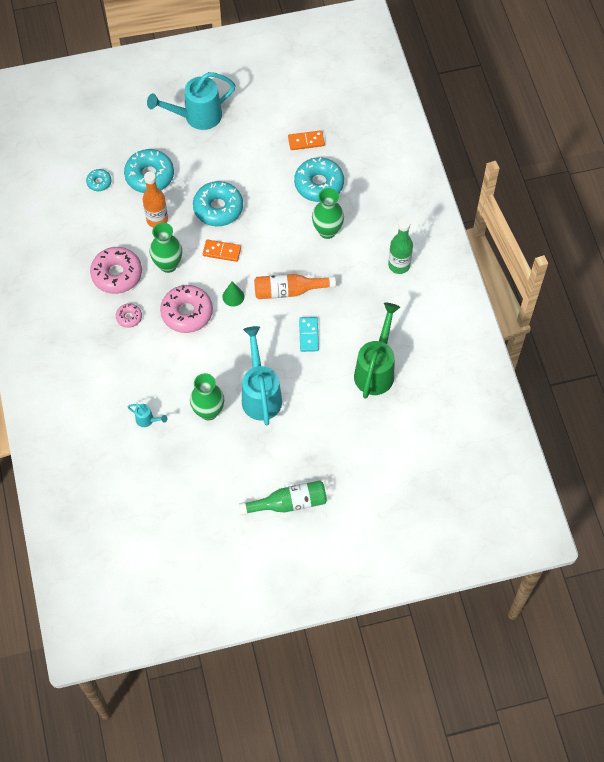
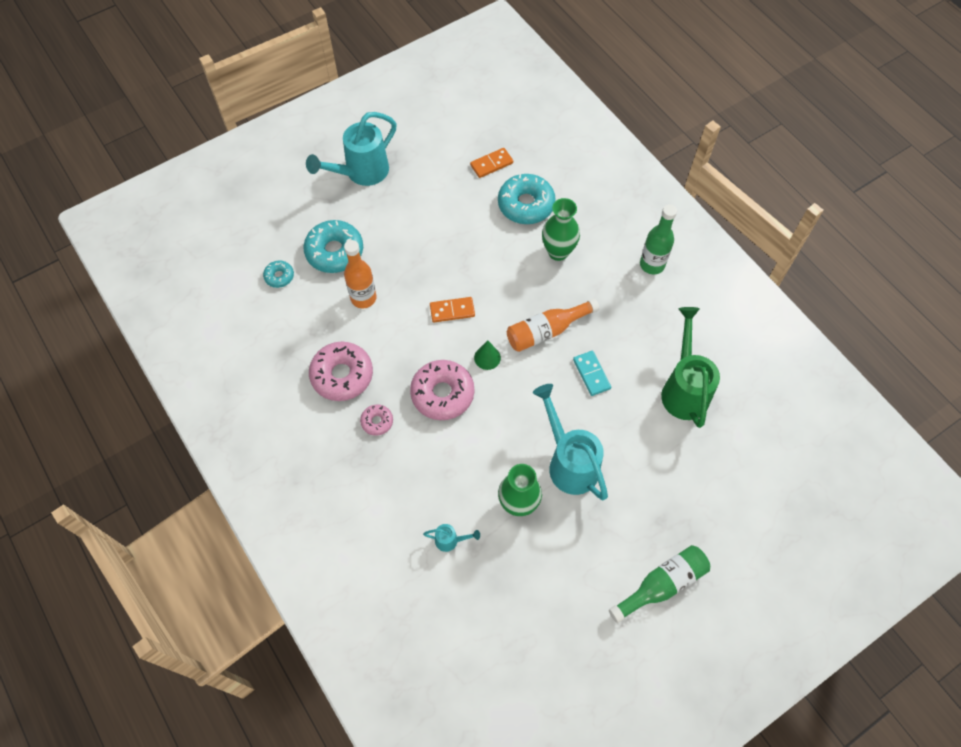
camera: 20 degrees left, 0 degrees up
(168, 265) = (397, 345): green vase -> none
(218, 208) = (427, 264): turquoise donut -> none

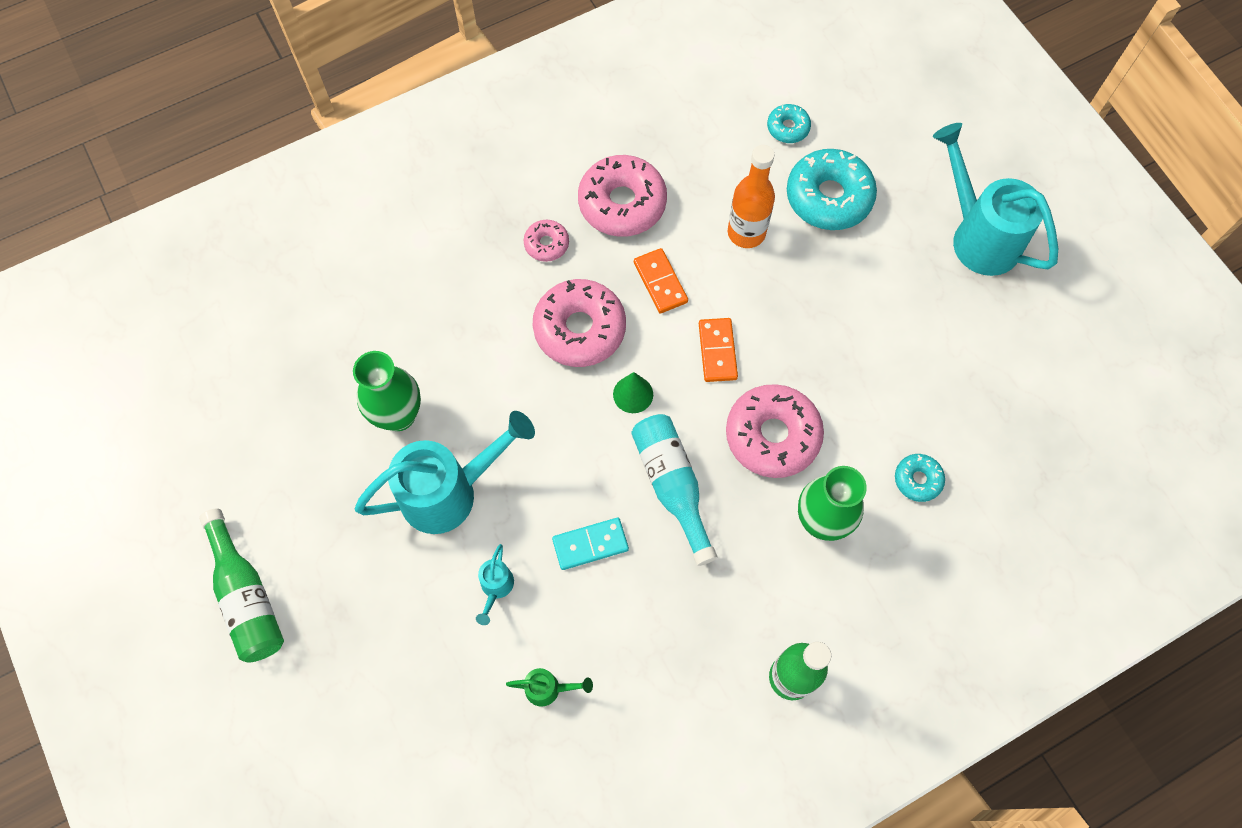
camera: 95 degrees right, 5 degrees up
(450, 540) = (363, 325): turquoise watering can -> turquoise watering can (496, 588)
(491, 164) = (1003, 432): orange domino -> orange domino (660, 282)
(507, 278) = (772, 435): none -> pink donut
(526, 205) = (917, 480): turquoise donut -> turquoise donut, size x0.50
(546, 331) = (672, 485): orange bottle -> turquoise bottle
(684, 389) = (548, 689): green watering can -> green watering can, size x0.44

